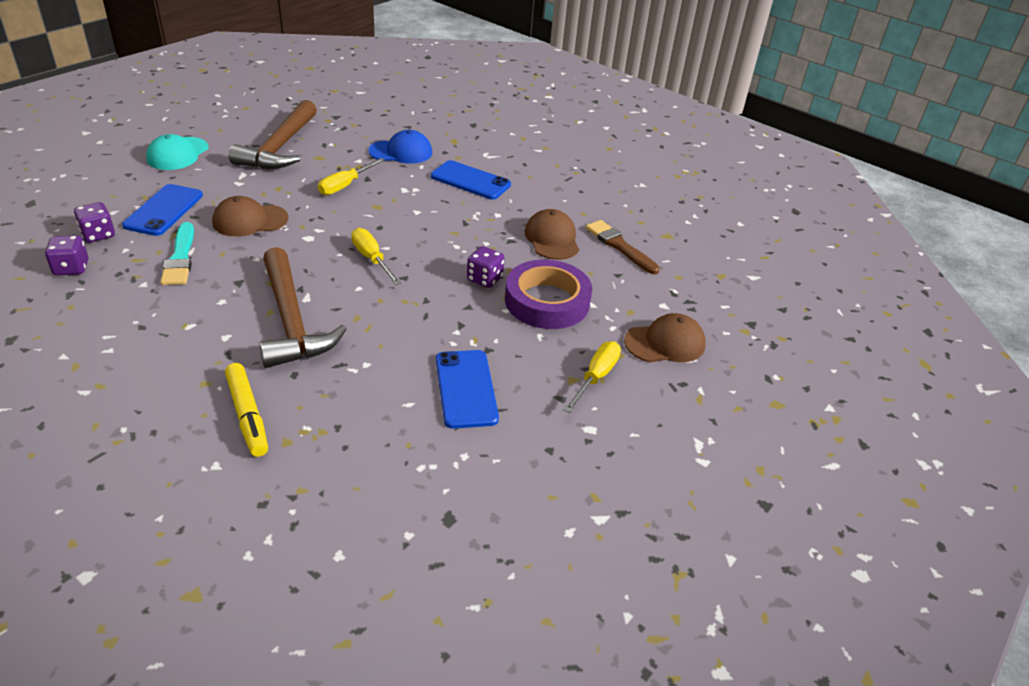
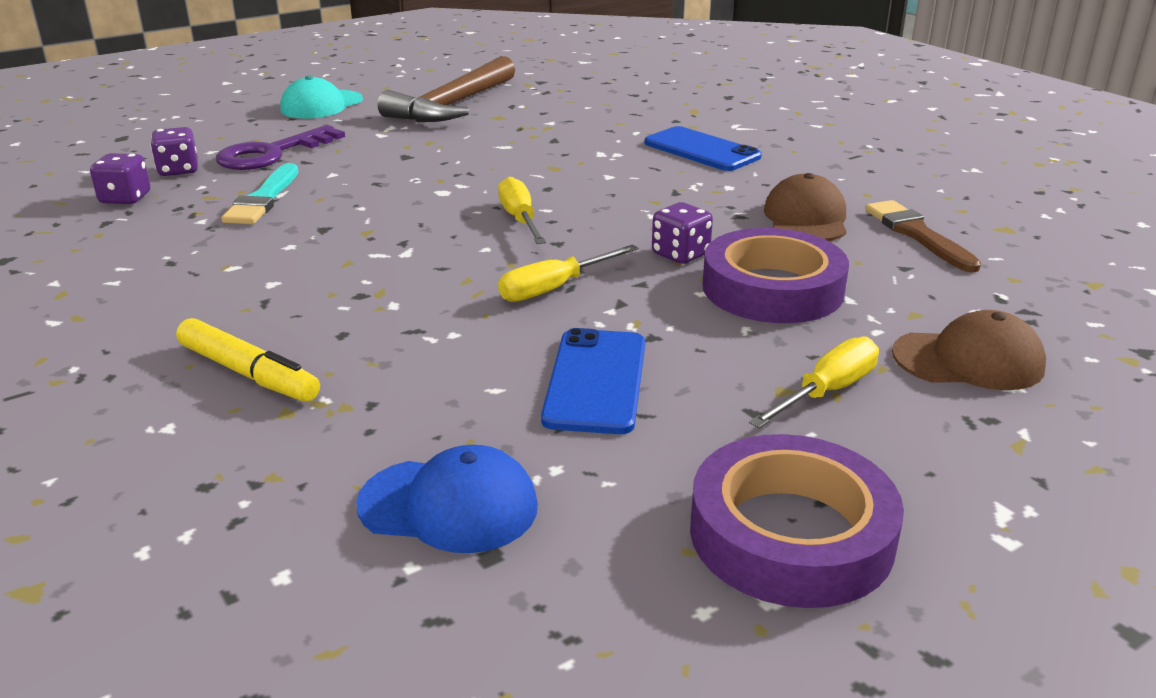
camera: 20 degrees right, 10 degrees down
(164, 210) = (272, 153): blue phone -> purple key
(247, 415) = (248, 373): yellow marker -> yellow marker turned 45 degrees counterclockwise
(250, 220) = (374, 170): brown cap -> none
(291, 321) = (371, 275): brown hammer -> none
(345, 185) = (520, 145): yellow screwdriver -> yellow screwdriver (554, 288)
(401, 152) = (613, 117): blue cap -> blue cap (449, 505)
(600, 477) = (791, 534): none -> purple tape

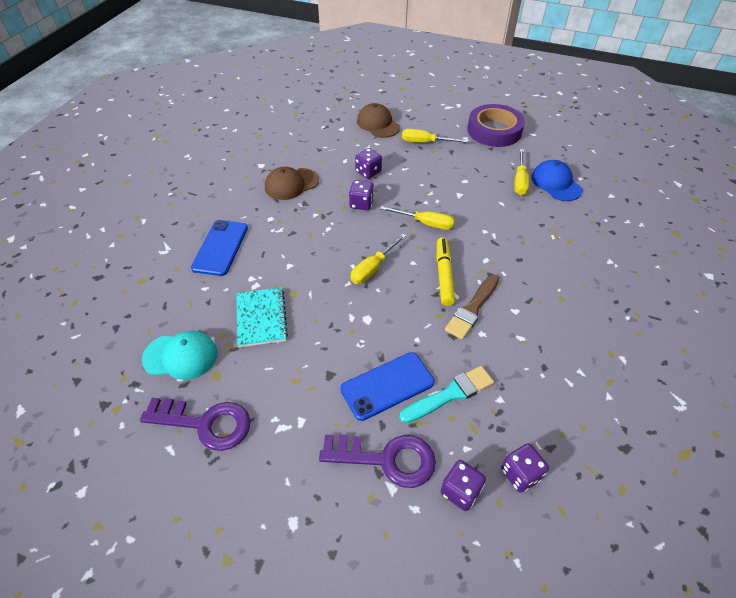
camera: 125 degrees left, 20 degrees up
(248, 373) = (567, 265): yellow marker -> yellow marker (444, 275)
(321, 105) = (261, 527): turquoise cap -> turquoise cap (181, 356)
(452, 105) = (205, 423): brown hammer -> purple key
(528, 453) = (520, 181): none -> yellow screwdriver
(541, 146) = (261, 318): none -> turquoise notebook
(596, 381) = (472, 185): blue phone -> blue phone (387, 386)
(772, 288) = (368, 172): purple tape -> purple dice
(917, 234) = (283, 153): brown brush -> brown brush (472, 309)

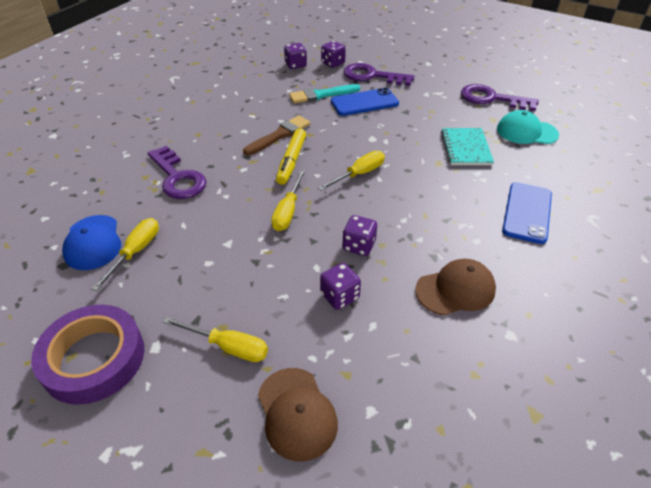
camera: 170 degrees left, 5 degrees down
(425, 223) = (288, 211): yellow screwdriver -> yellow screwdriver turned 105 degrees counterclockwise
(539, 242) = (177, 177): none -> purple key

